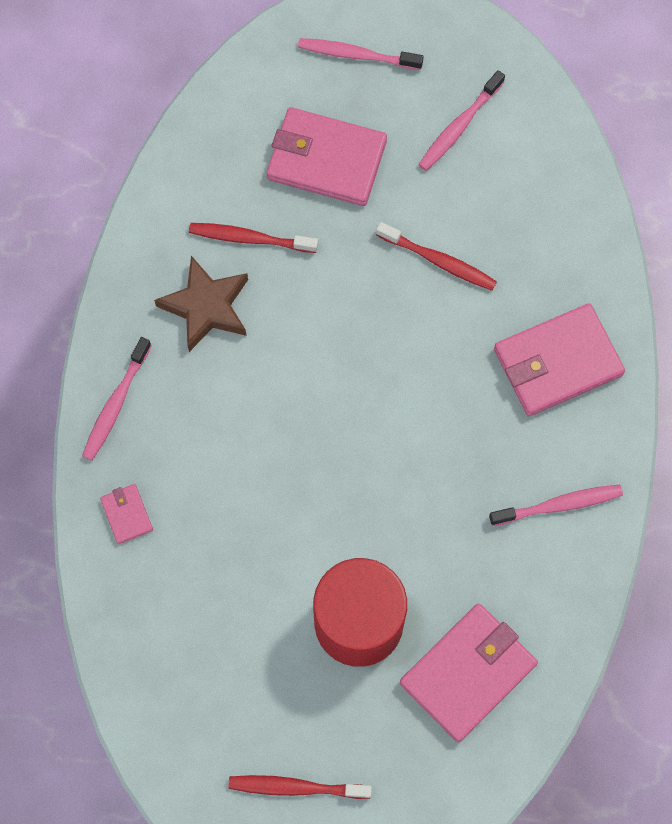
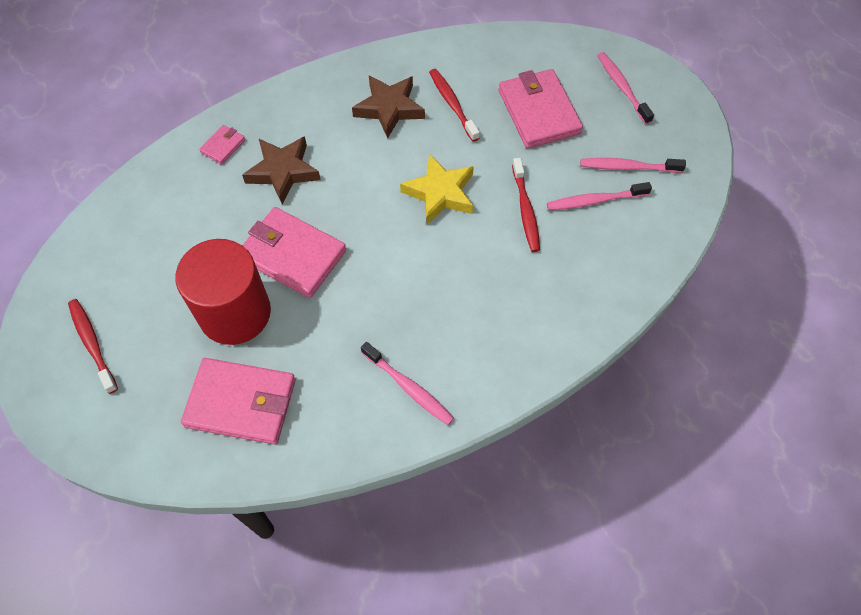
camera: 55 degrees right, 10 degrees down
(116, 404) = (291, 101): pink toothbrush -> pink toothbrush (595, 201)
(211, 471) = (283, 171): none -> brown star
(357, 329) = (440, 193): none -> yellow star
(557, 362) = (514, 323): pink wallet -> pink wallet (293, 255)

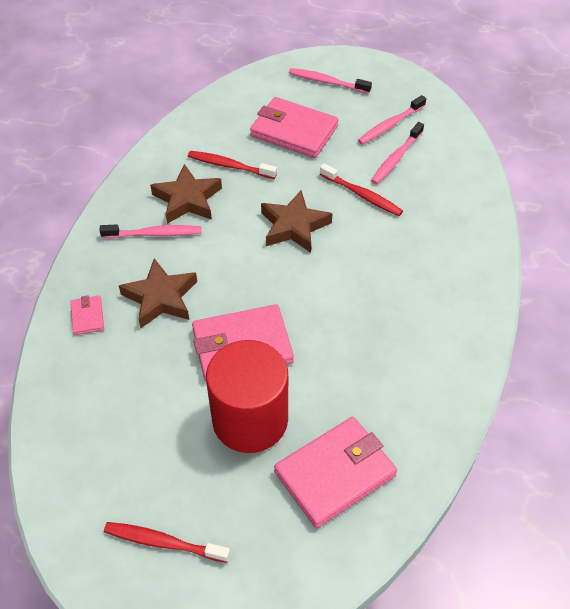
camera: 45 degrees left, 10 degrees down
(409, 387) = (431, 360): pink toothbrush -> pink toothbrush (154, 234)
(440, 193) = (294, 226): yellow star -> brown star

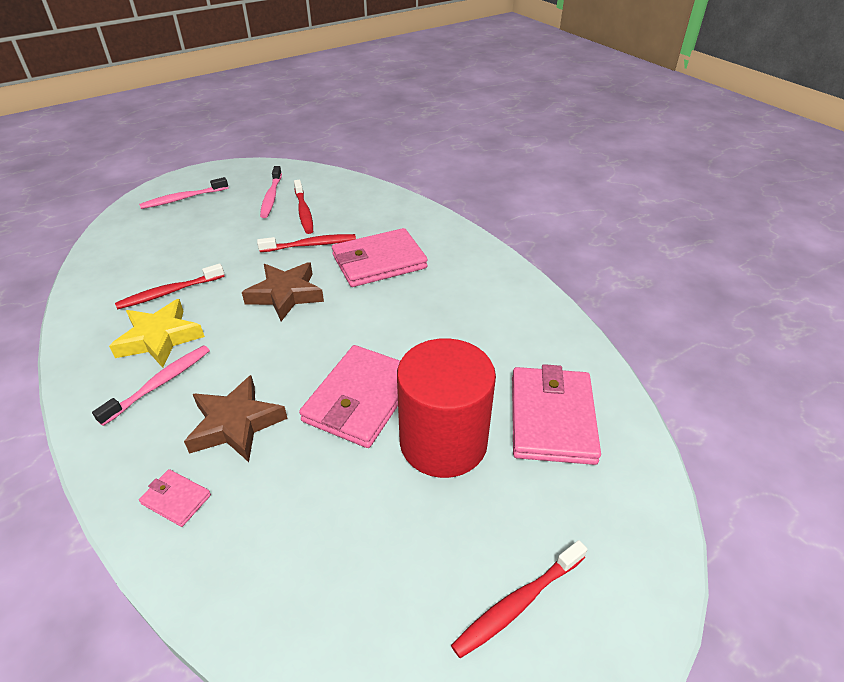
camera: 50 degrees left, 10 degrees down
(187, 199) = (159, 338): brown star -> yellow star
(294, 131) = (198, 240): pink wallet -> pink wallet (379, 262)
(396, 158) = (304, 212): pink toothbrush -> red toothbrush

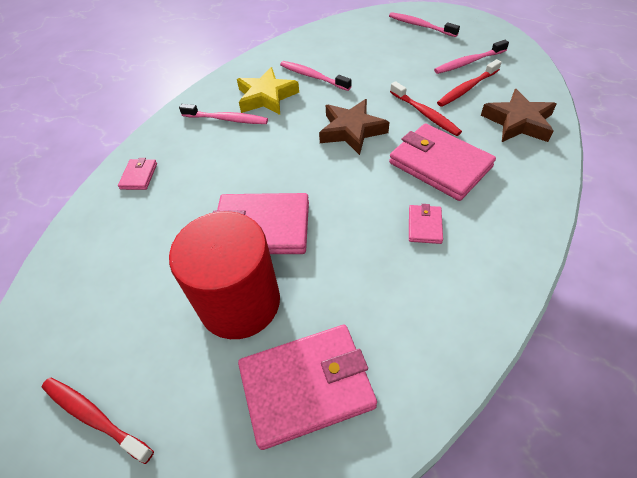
camera: 70 degrees right, 10 degrees up
(169, 292) = (313, 76): red toothbrush -> pink toothbrush
(235, 424) = (207, 171): brown star -> brown star (518, 122)
(437, 295) = (424, 226): none -> pink wallet

